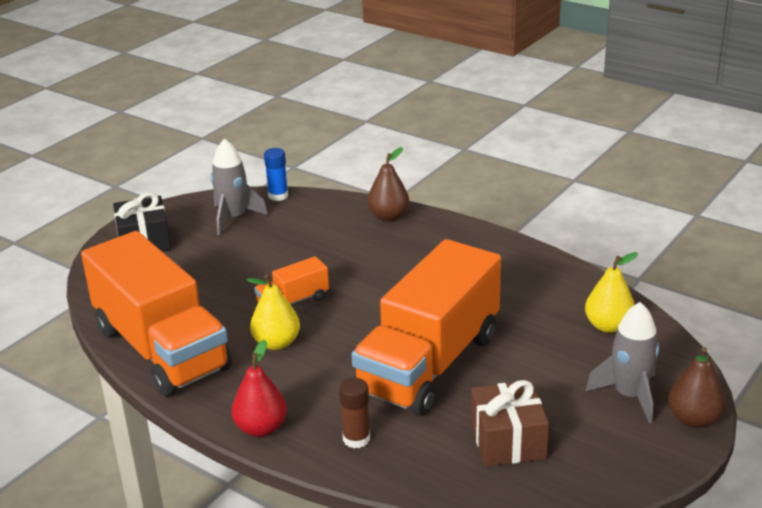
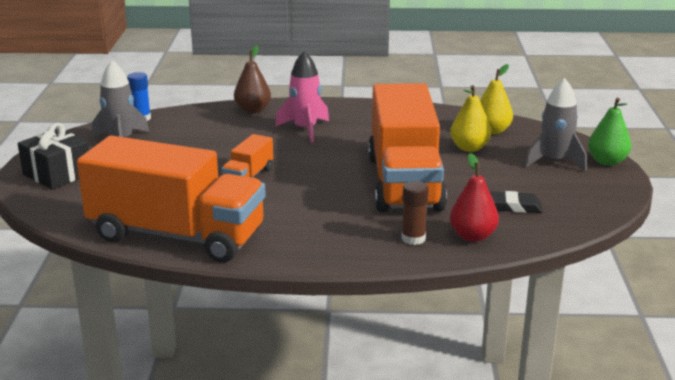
camera: 35 degrees left, 5 degrees down
(261, 428) = (333, 256): red pear -> red pear (472, 236)
(276, 343) = (271, 204): yellow pear -> yellow pear (469, 148)
(411, 258) = (305, 129): none -> pink rocket
(508, 440) = (515, 206): brown gift -> black eraser
(694, 419) = (607, 161): brown pear -> green pear

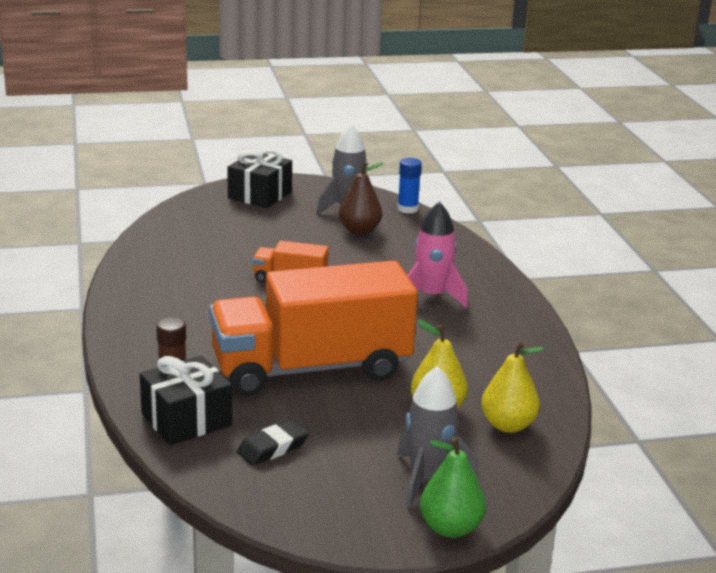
camera: 75 degrees right, 0 degrees up
(177, 235) = (153, 262): orange truck -> none
(253, 110) = (468, 261): brown pear -> brown pear (359, 230)
(472, 236) = (186, 420): red pear -> black gift
(515, 206) = (273, 448): black eraser -> black eraser turned 60 degrees clockwise

